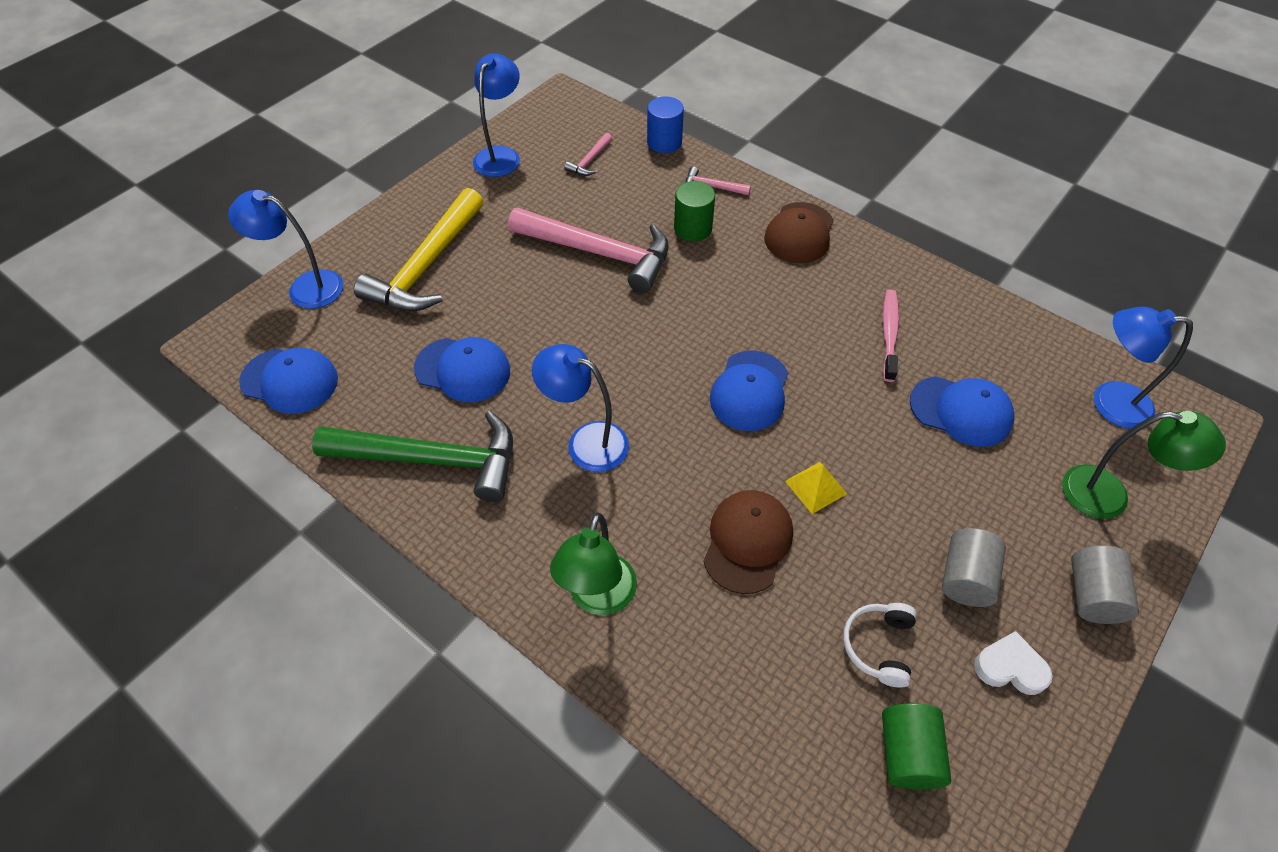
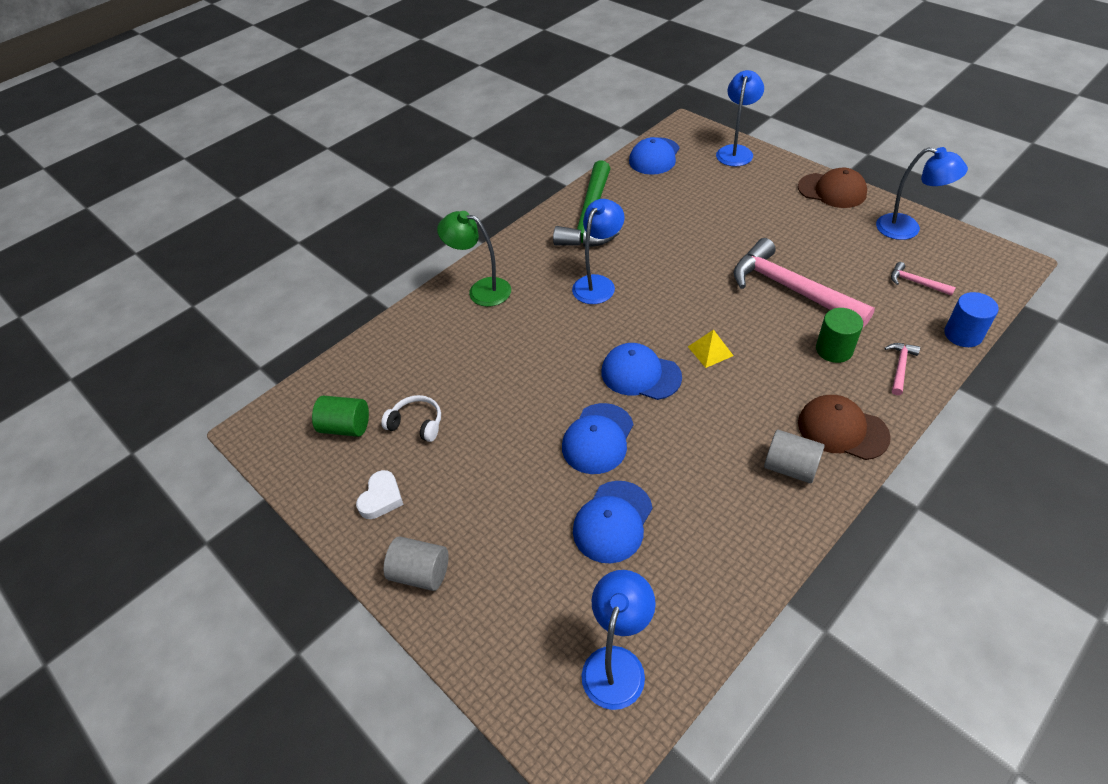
camera: 100 degrees right, 5 degrees down
(427, 266) = (763, 200): yellow hammer -> none
(463, 370) = (663, 224): blue cap -> blue cap (598, 438)
(599, 253) = (791, 289): pink hammer -> pink hammer turned 105 degrees clockwise
(747, 542) = (507, 362): brown cap -> brown cap (832, 190)
(816, 487) = (546, 405): yellow pyramid -> yellow pyramid (710, 351)
(889, 334) = (707, 482): pink toothbrush -> none
(965, 578) = (454, 486): grey cylinder -> grey cylinder (790, 467)
(1109, 496) = (509, 621): green lamp -> none

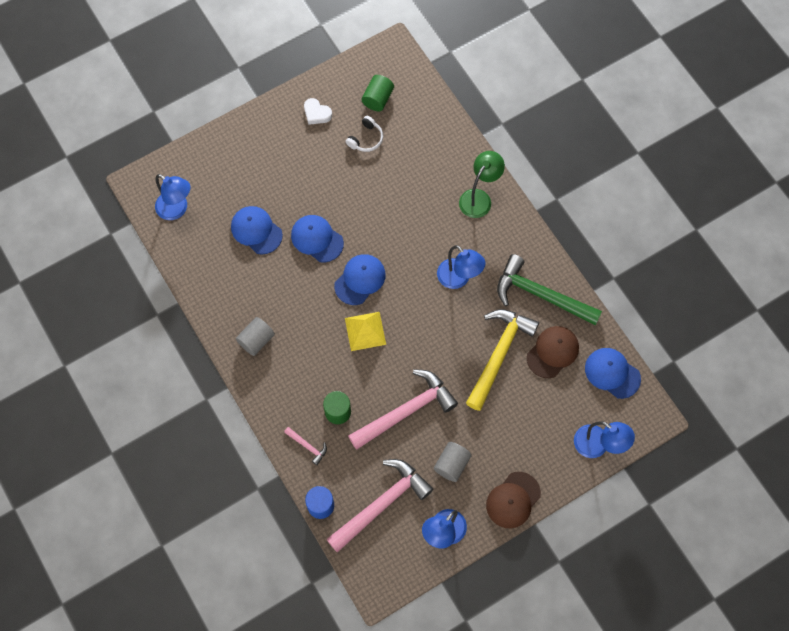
camera: 100 degrees right, 20 degrees up
(421, 573) = (261, 128): grey cylinder -> grey cylinder (452, 464)
(677, 233) = (498, 354): none -> yellow hammer
(710, 351) = (365, 331): yellow pyramid -> yellow pyramid, size x1.50
(842, 429) = (272, 383): brown cap -> brown cap (552, 352)
(916, 283) = (381, 504): pink hammer -> pink hammer, size x2.35

